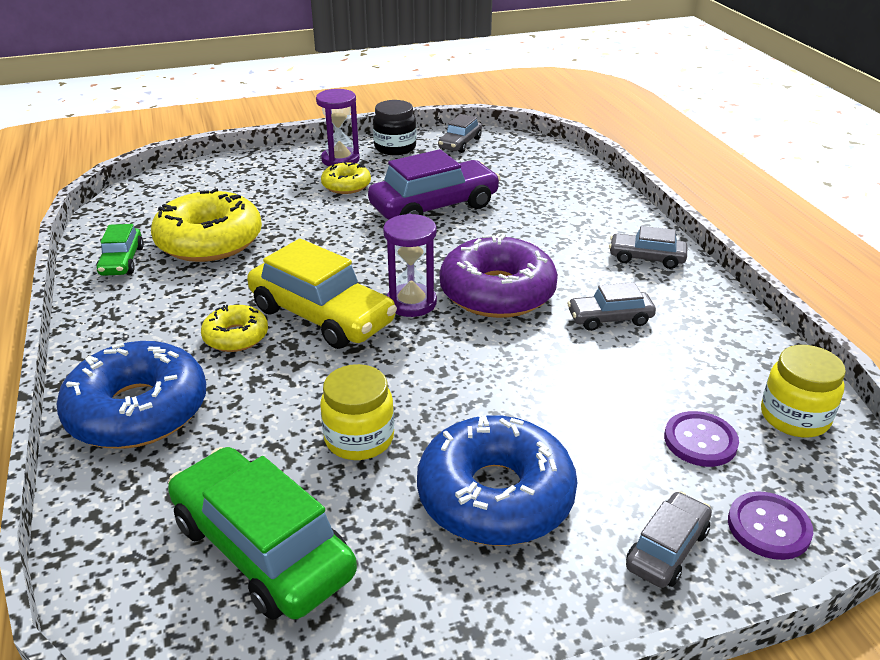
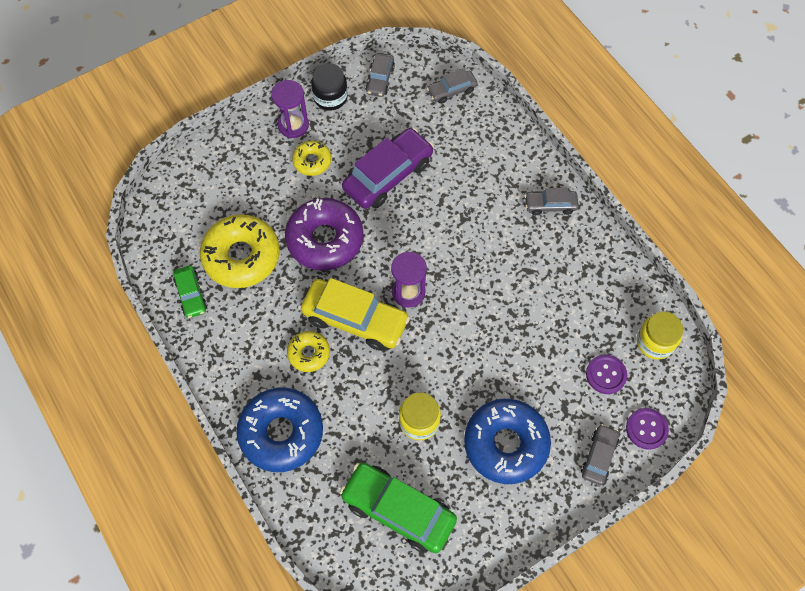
camera: 15 degrees left, 30 degrees up
(497, 292) = (460, 267): purple donut -> purple donut (325, 239)
(610, 318) = (538, 277): grey car -> grey car (451, 90)

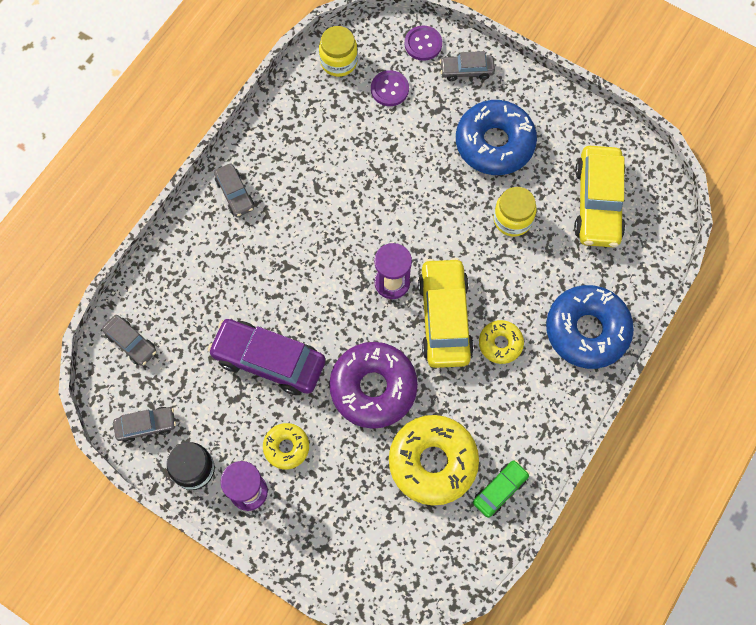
camera: 115 degrees left, 5 degrees up
(398, 510) = (597, 203): green car -> yellow car

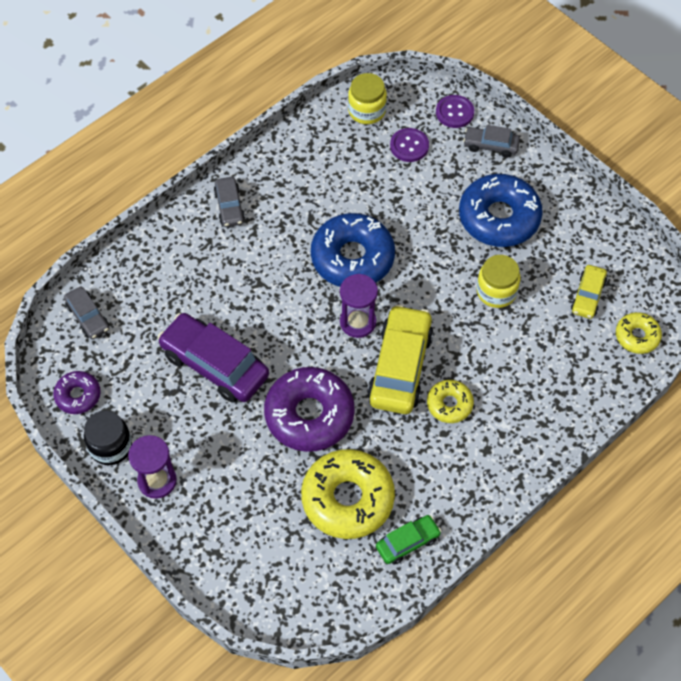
camera: 15 degrees right, 10 degrees down
(146, 426) = (78, 395): grey car -> purple donut
(286, 447) = (207, 449): yellow donut -> yellow donut (637, 336)
(587, 330) = (542, 413): blue donut -> blue donut (352, 258)
(597, 203) = (587, 296): yellow car -> yellow car, size x0.53

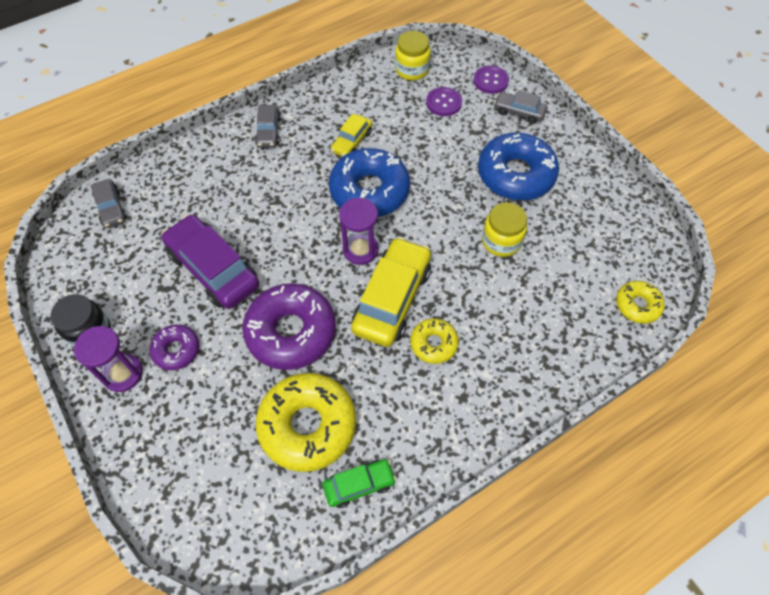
camera: 10 degrees right, 0 degrees up
(78, 395) = (77, 278): purple donut -> purple donut (176, 350)
(587, 296) = (591, 258): yellow car -> yellow car (352, 141)

